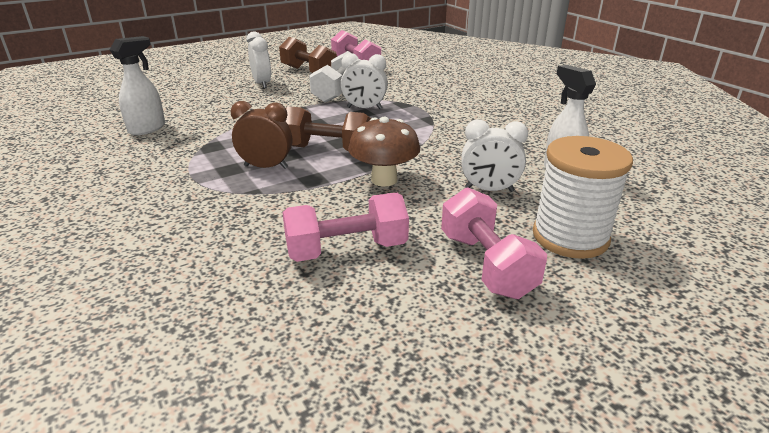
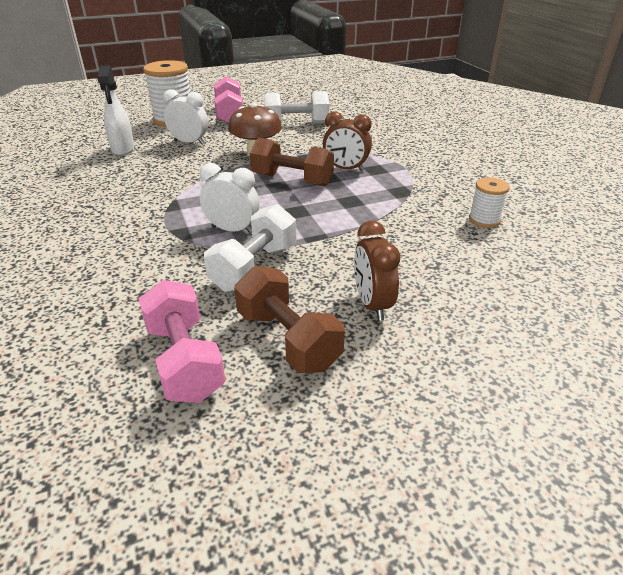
camera: 170 degrees left, 5 degrees up
(147, 128) = (484, 220): white spray bottle -> white spool
(262, 84) = (372, 304): white clock -> brown clock
(346, 249) = (296, 124): pink dumbbell -> white dumbbell

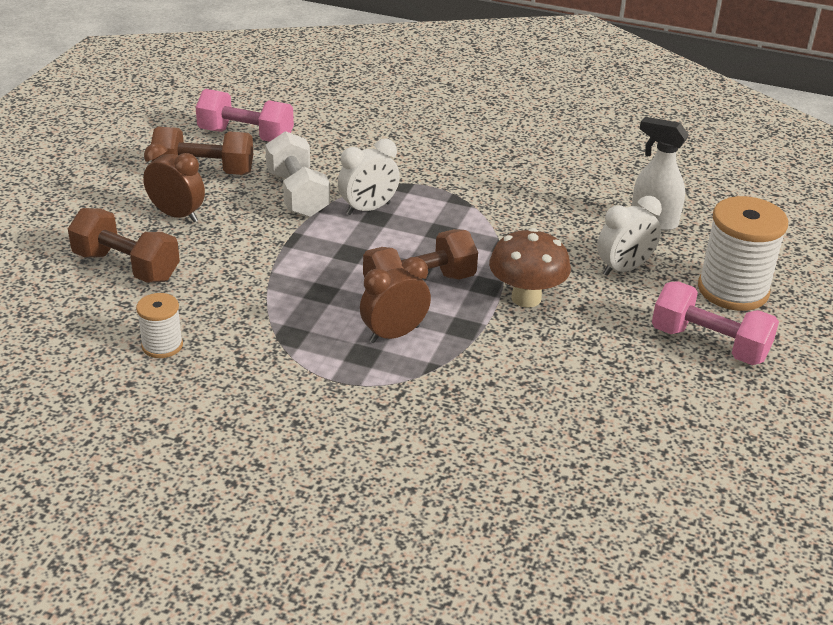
camera: 130 degrees right, 0 degrees up
(296, 124) = (598, 383): white dumbbell -> none
(462, 281) = (126, 266): none -> brown dumbbell

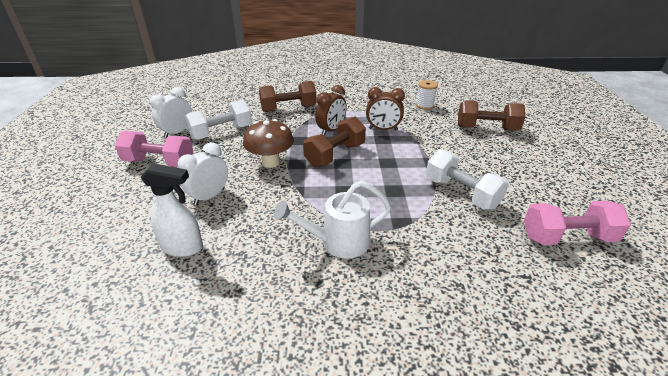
camera: 160 degrees right, 0 degrees up
(177, 215) = (507, 159): brown clock -> brown clock (383, 129)
(204, 171) = (542, 193): brown dumbbell -> brown dumbbell (288, 108)
(368, 209) = (405, 195): white clock -> white clock (177, 132)
(482, 186) = (337, 242): none -> white watering can
(602, 384) = (221, 133): none -> white dumbbell
(733, 290) = (131, 200): white spool -> none

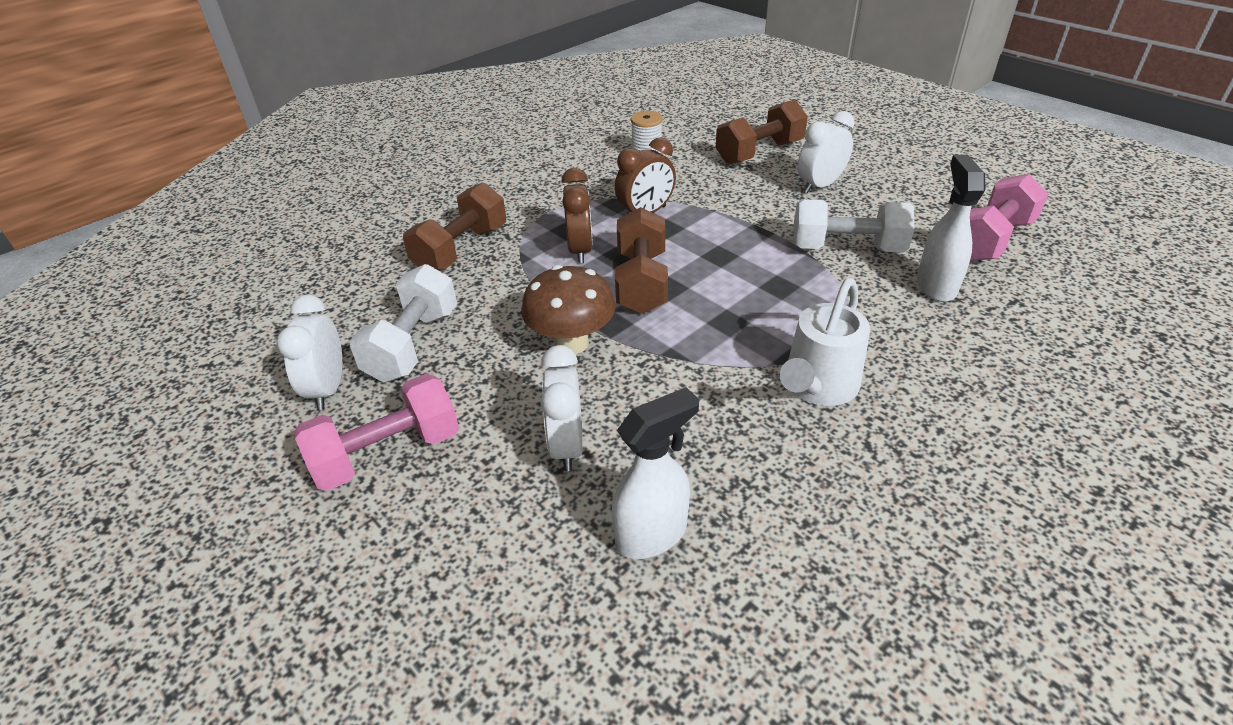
camera: 40 degrees left, 5 degrees up
(485, 239) = (936, 285): none -> white spray bottle
(496, 158) = (820, 186): none -> white clock

